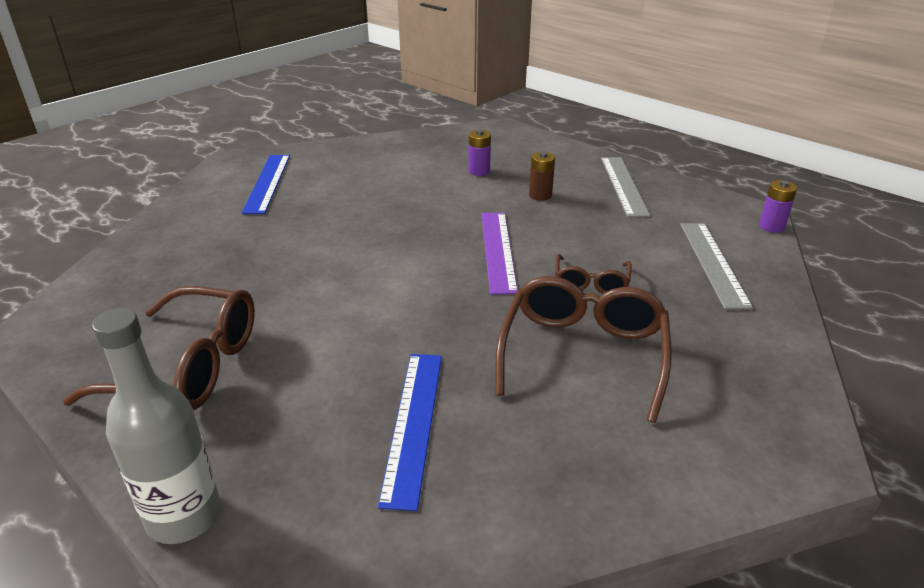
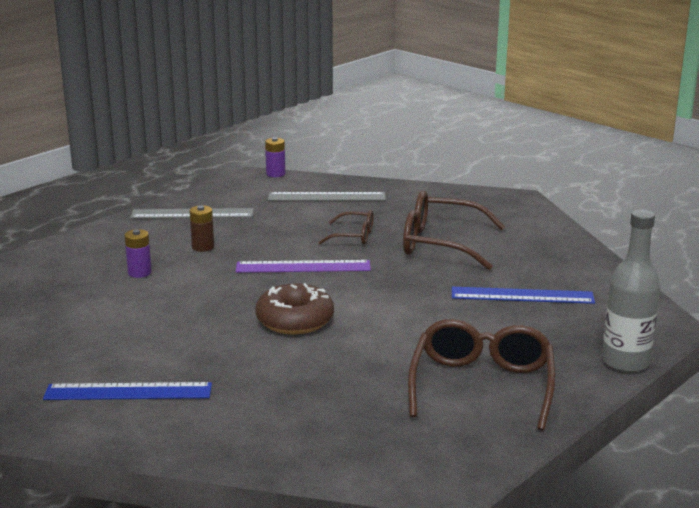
camera: 90 degrees left, 10 degrees down
(371, 248) = (295, 320): none -> brown donut

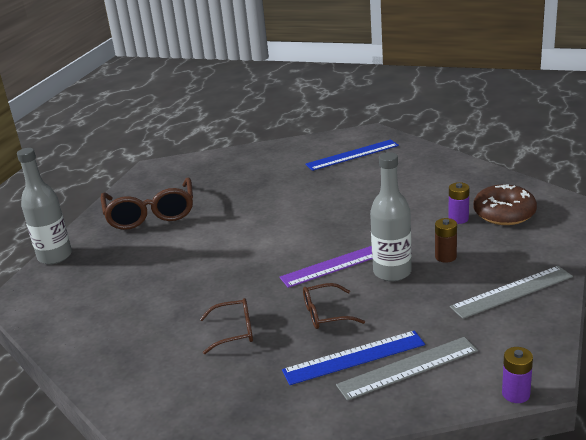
camera: 160 degrees right, 5 degrees up
(264, 248) = (392, 272): none -> grey bottle
(295, 320) = (301, 219): brown donut -> brown donut (504, 213)
(440, 244) = (234, 331): brown glasses -> brown glasses, size x0.54
(522, 295) = (138, 292): blue ruler -> blue ruler (354, 357)

